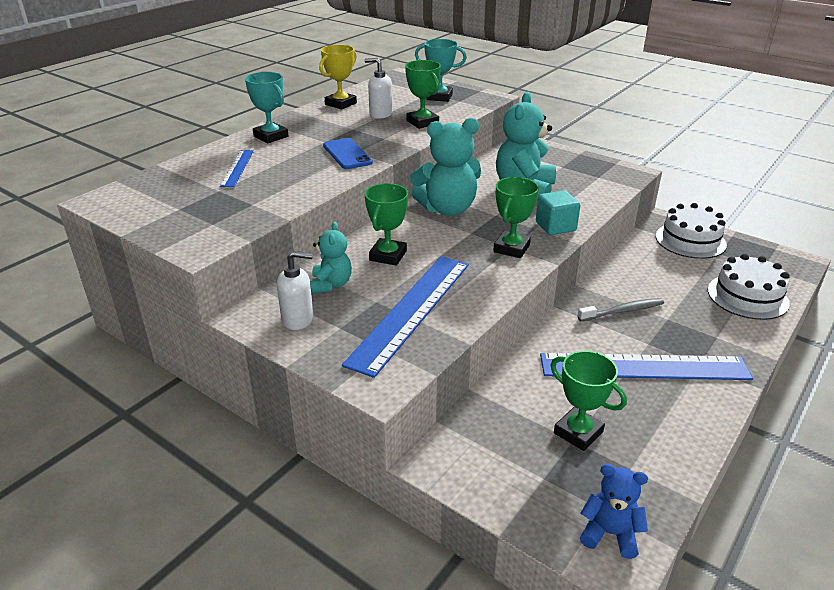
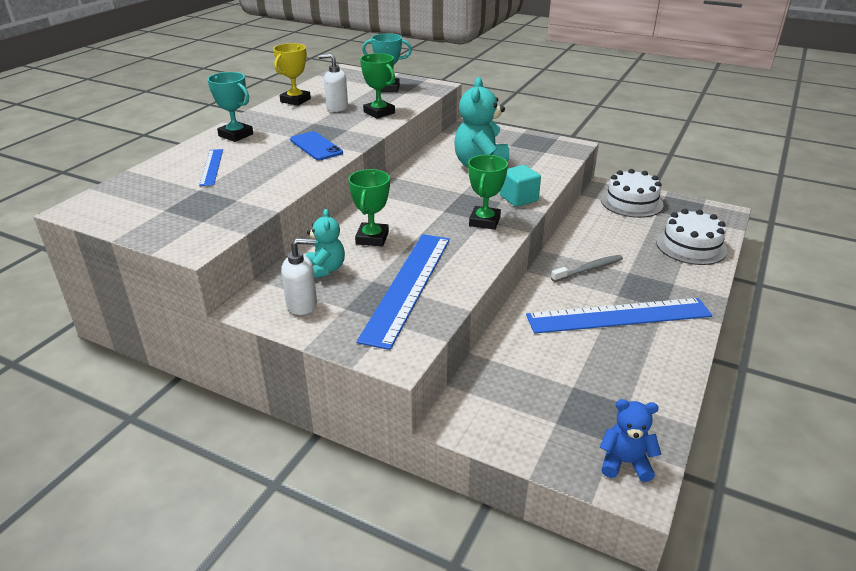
camera: 10 degrees left, 0 degrees up
(447, 209) = (416, 191): turquoise teddy bear -> none
(578, 432) = (576, 379): green trophy -> none

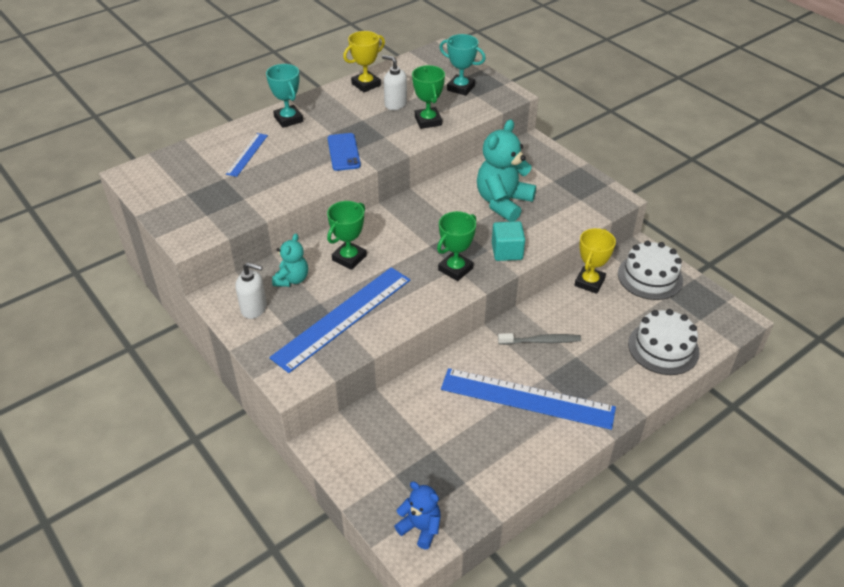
camera: 25 degrees right, 10 degrees up
(588, 218) = (589, 282): none -> yellow trophy

